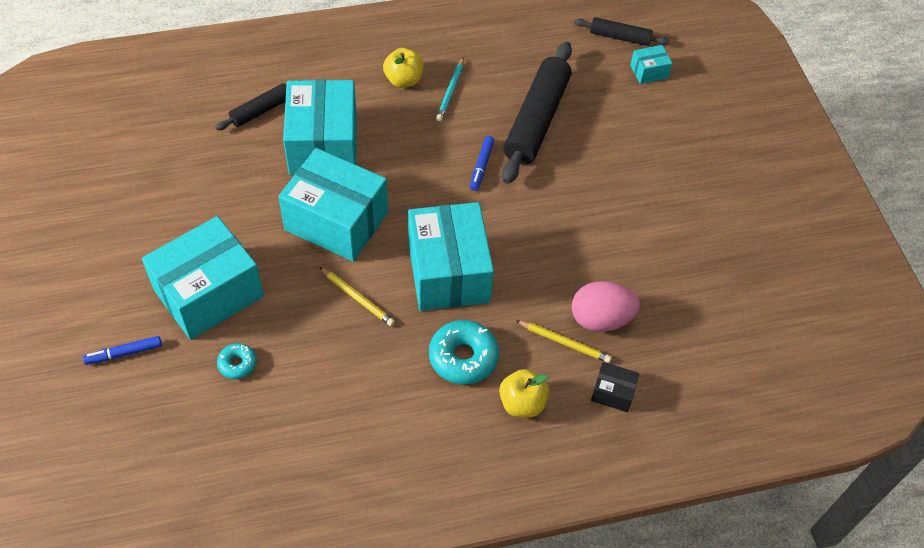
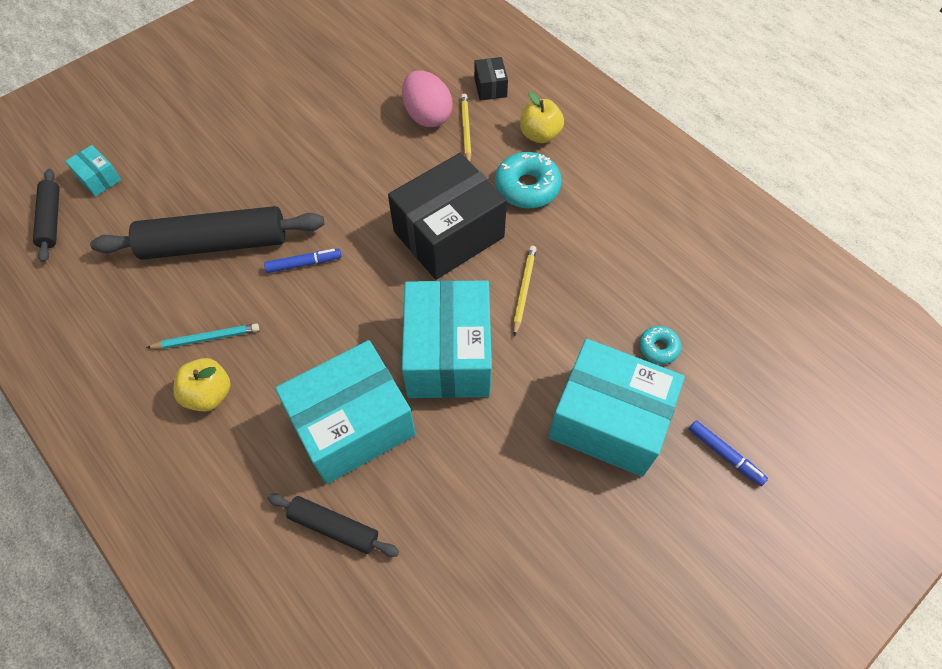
camera: 115 degrees left, 5 degrees up
(448, 272) = (449, 234): turquoise box -> black box

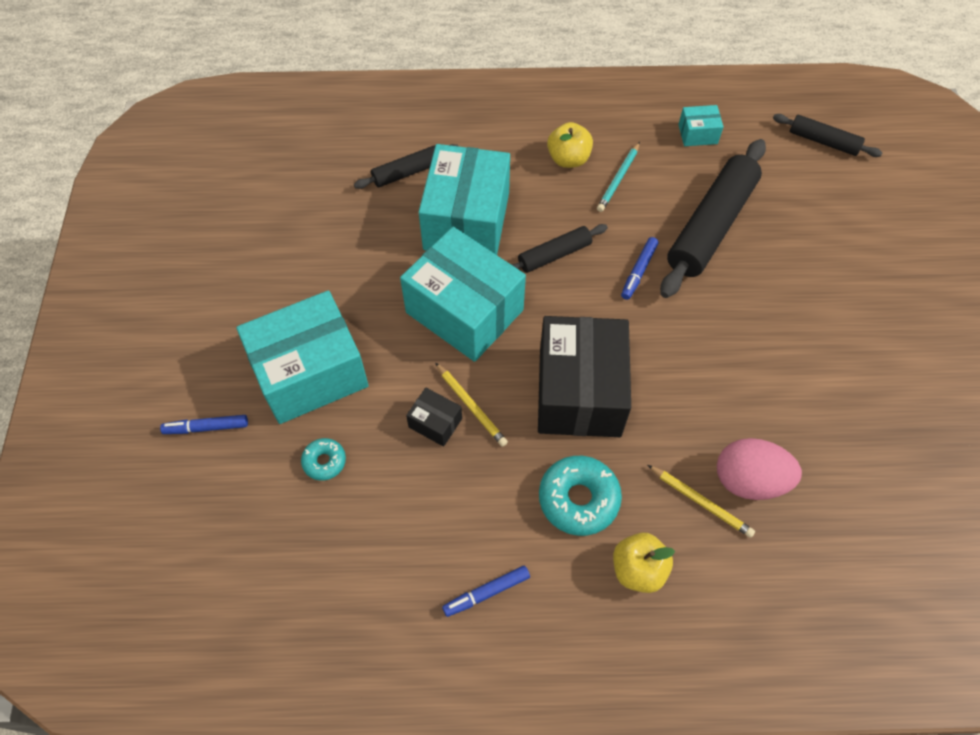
camera: 130 degrees right, 0 degrees up
(99, 179) = (852, 186): turquoise box -> turquoise box (697, 134)
(335, 330) = (554, 255): none -> black rolling pin
(490, 87) = (749, 576): black box -> black box (435, 423)
(633, 194) = (486, 593): none -> blue marker

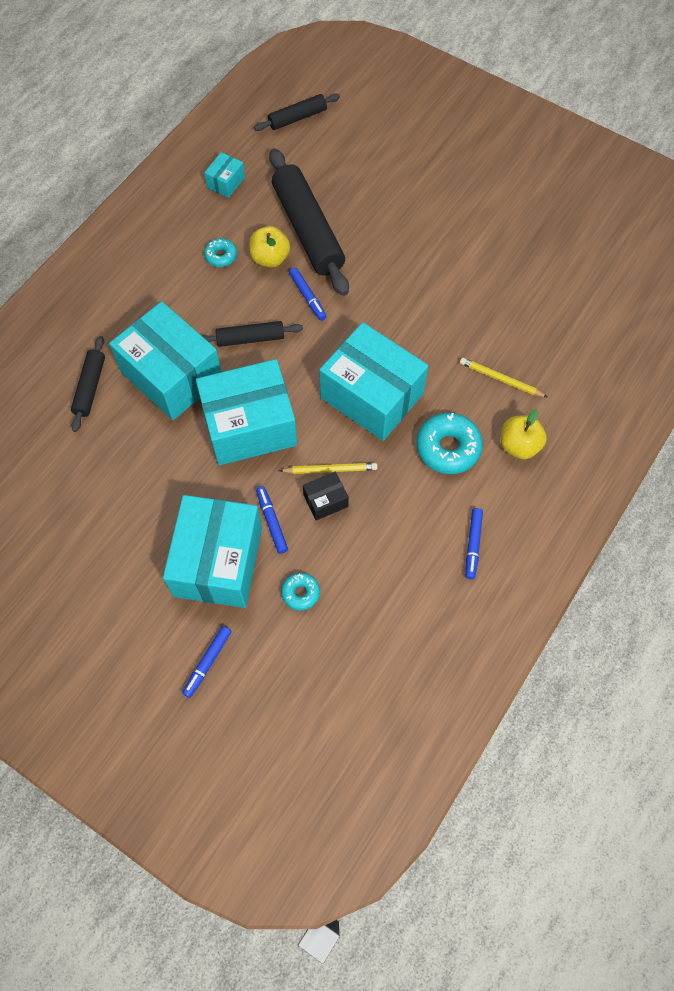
camera: 55 degrees left, 5 degrees up
(380, 391) = (272, 521): none -> blue marker
(554, 255) = (250, 338): black rolling pin -> black rolling pin turned 75 degrees clockwise
(568, 159) = (175, 274): yellow apple -> yellow apple (270, 258)
(579, 392) = (371, 396): black box -> turquoise box
(618, 179) = (221, 256): turquoise pencil -> turquoise donut
(701, 502) = (500, 379): yellow pencil -> yellow pencil turned 135 degrees counterclockwise
(749, 480) = (505, 343): pink egg -> none

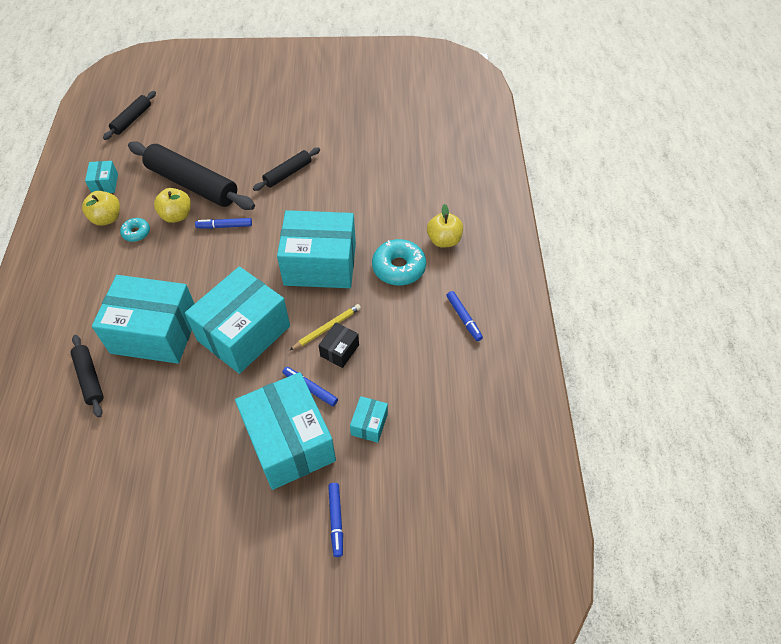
camera: 35 degrees left, 10 degrees down
(204, 224) = (107, 218): none -> yellow apple
(250, 338) = (200, 275): black rolling pin -> black rolling pin (288, 173)
(300, 593) = (369, 424): turquoise donut -> turquoise box
(307, 297) = (224, 226): blue marker -> blue marker turned 150 degrees clockwise
(500, 379) = (400, 207): yellow pencil -> none

